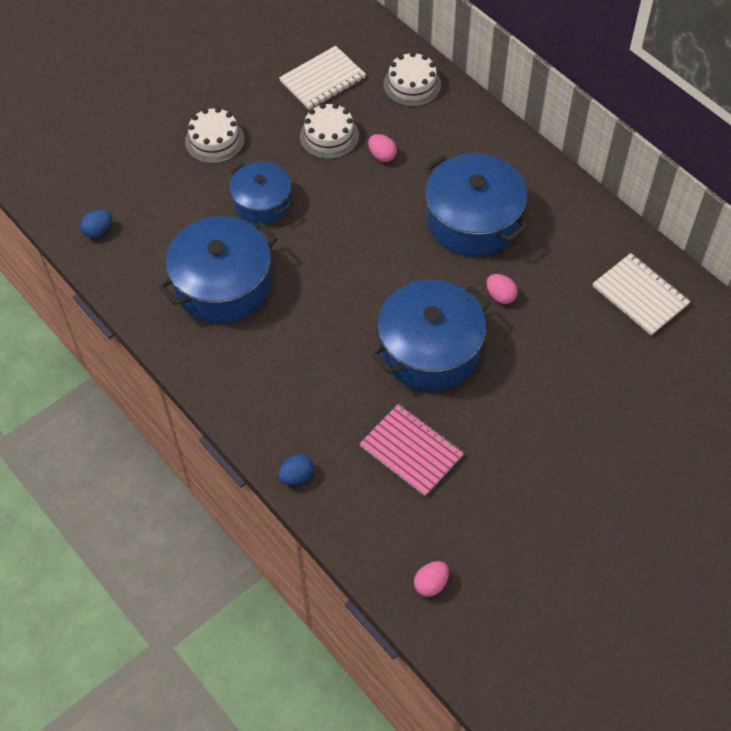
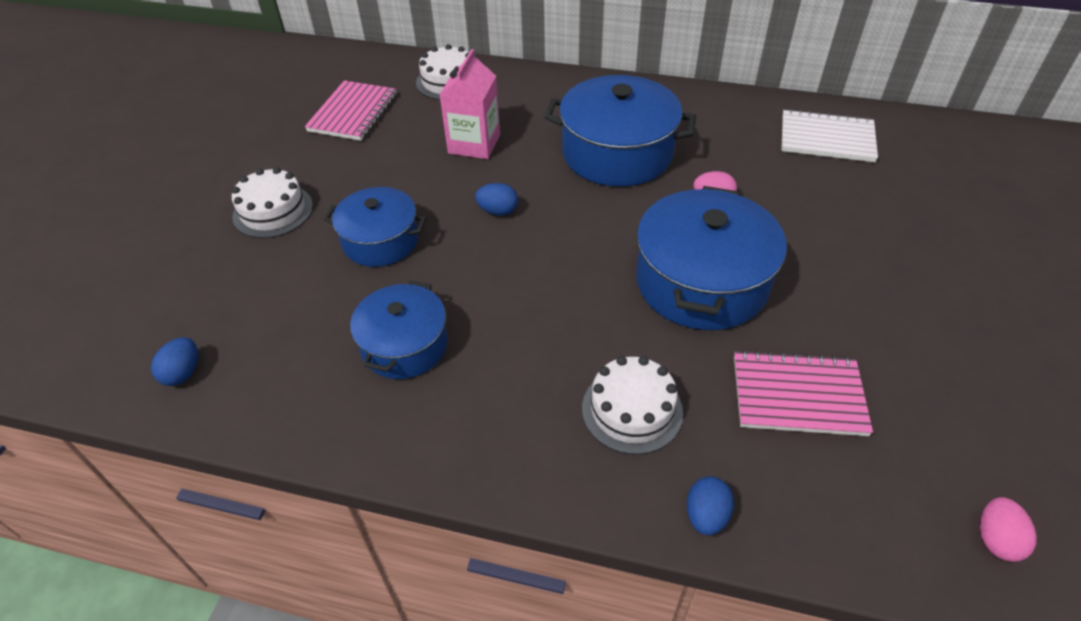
camera: 35 degrees left, 10 degrees down
(223, 284) = (404, 345): blue pot -> blue pot, size x0.62
(322, 80) = (353, 113): white notebook -> pink notebook
(329, 136) = (403, 152): white cake -> white cake (632, 410)
(351, 222) = (498, 211): none -> blue egg
(382, 155) = (474, 144): pink egg -> pink carton

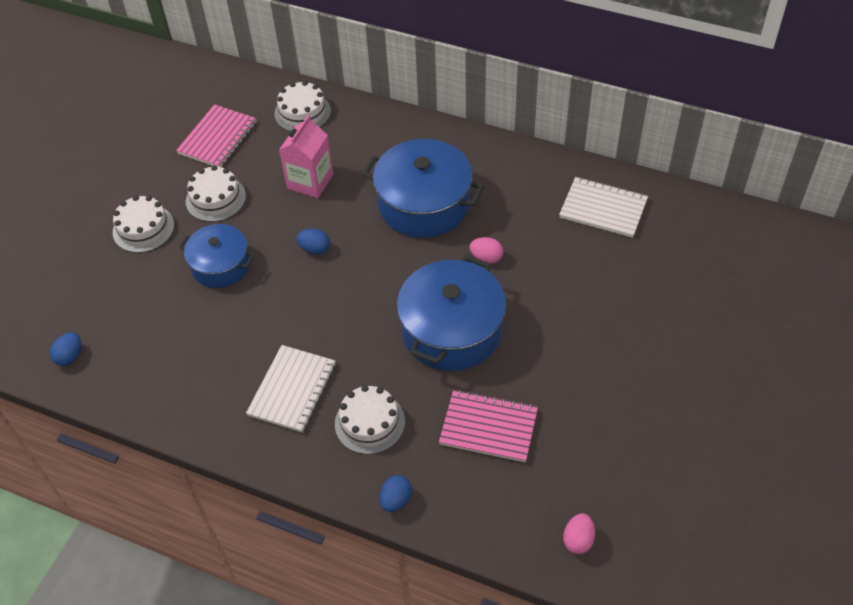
camera: 10 degrees right, 5 degrees up
(361, 171) = (215, 199): none -> white cake
(404, 345) = (224, 354): blue pot -> none
(511, 379) = (292, 390): none -> white notebook

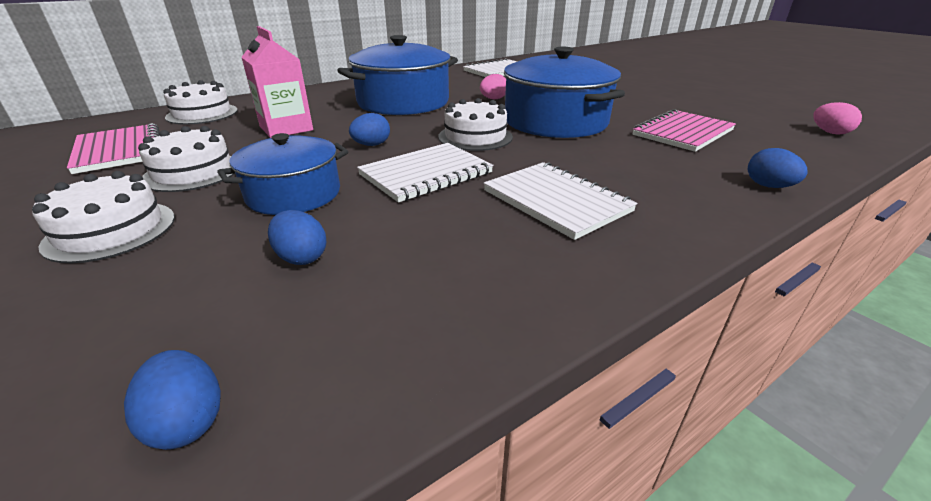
camera: 60 degrees left, 20 degrees down
(166, 316) = (301, 257): none -> blue egg
(288, 307) = (426, 174): none -> white notebook
(369, 423) = (643, 174): white cake -> white cake (475, 137)

